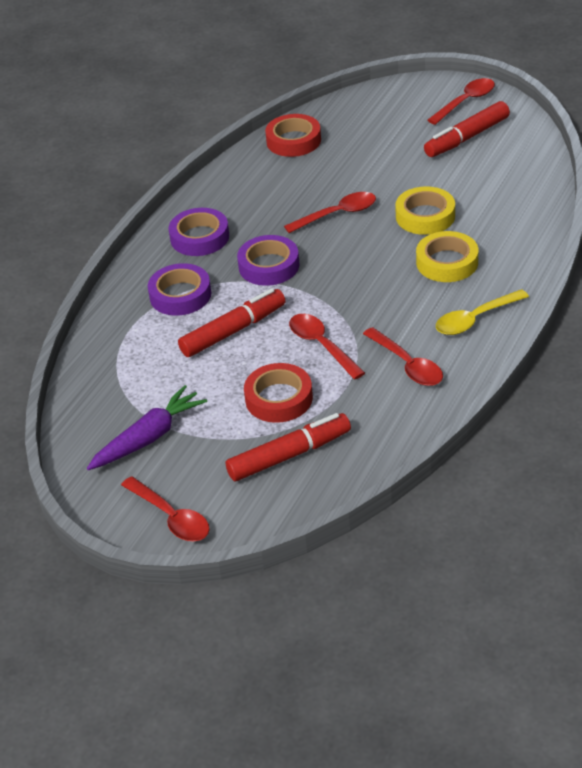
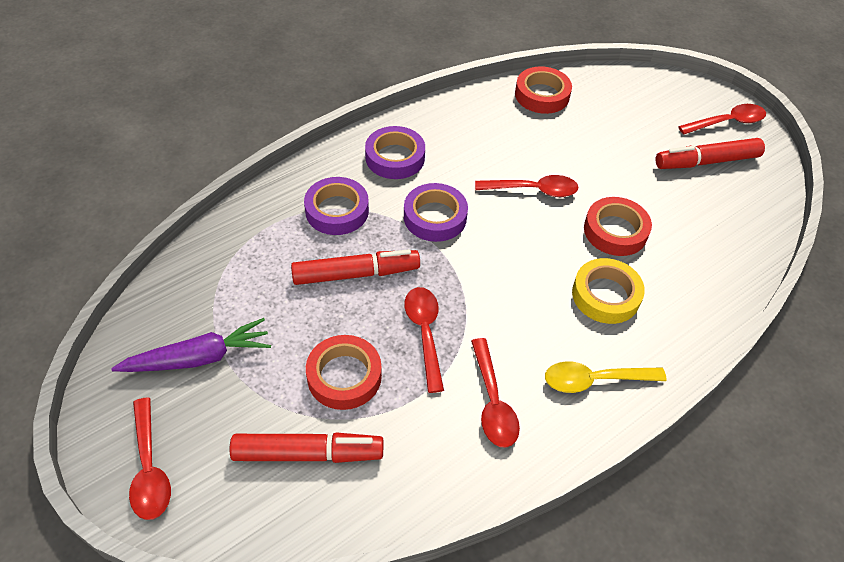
camera: 20 degrees right, 10 degrees up
(425, 216) = (615, 231): yellow tape -> red tape

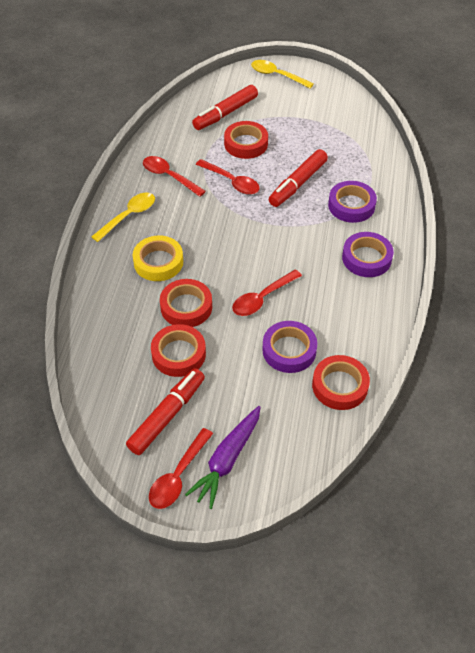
camera: 140 degrees right, 0 degrees up
(150, 468) = (277, 75): red spoon -> yellow spoon
(198, 358) = (314, 111): purple carrot -> purple carrot (227, 460)
(435, 217) = (297, 239): purple tape -> purple tape (289, 350)
(658, 197) = (178, 354): none -> red tape

